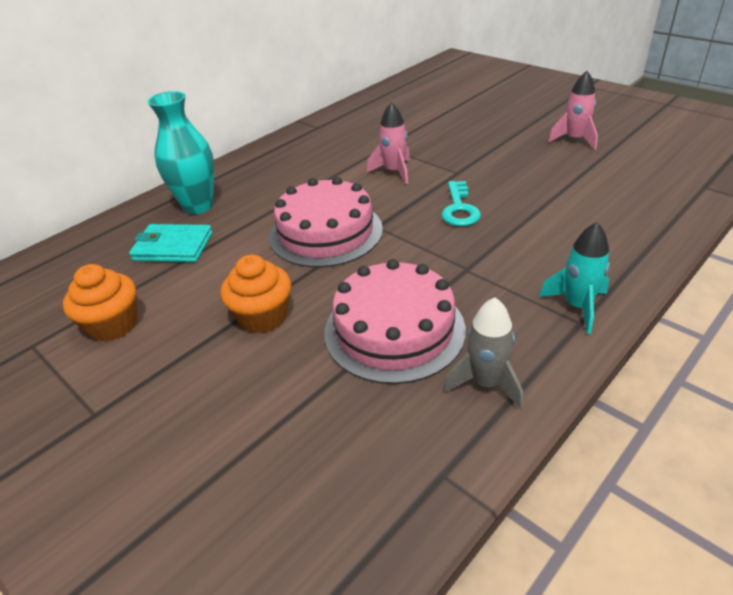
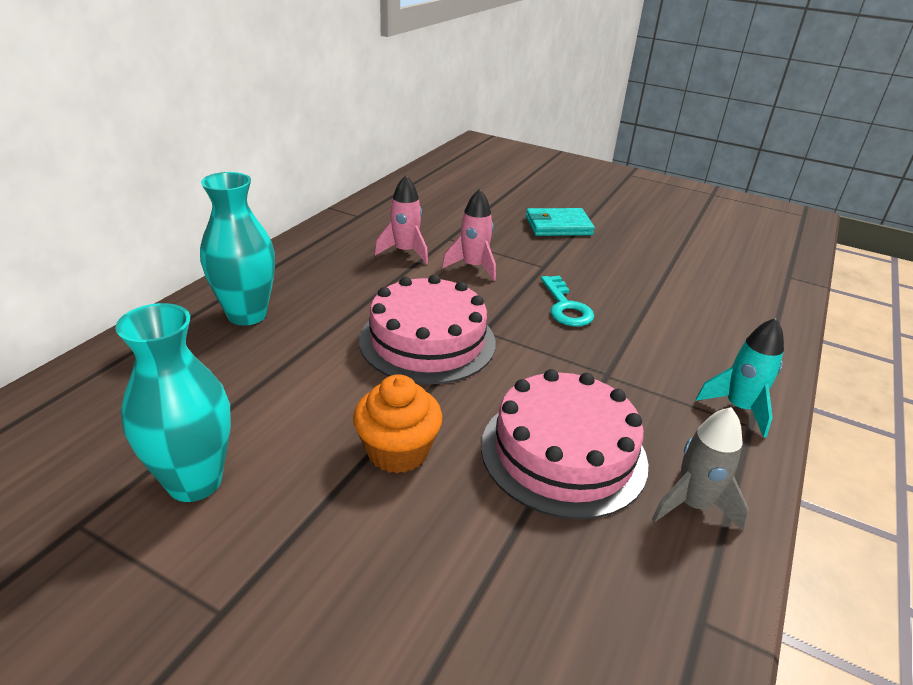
camera: 20 degrees left, 5 degrees down
(113, 325) = (195, 482): orange cupcake -> turquoise vase
(173, 247) = (235, 369): turquoise wallet -> turquoise wallet (558, 226)
(574, 140) = (645, 230): pink rocket -> pink rocket (405, 252)

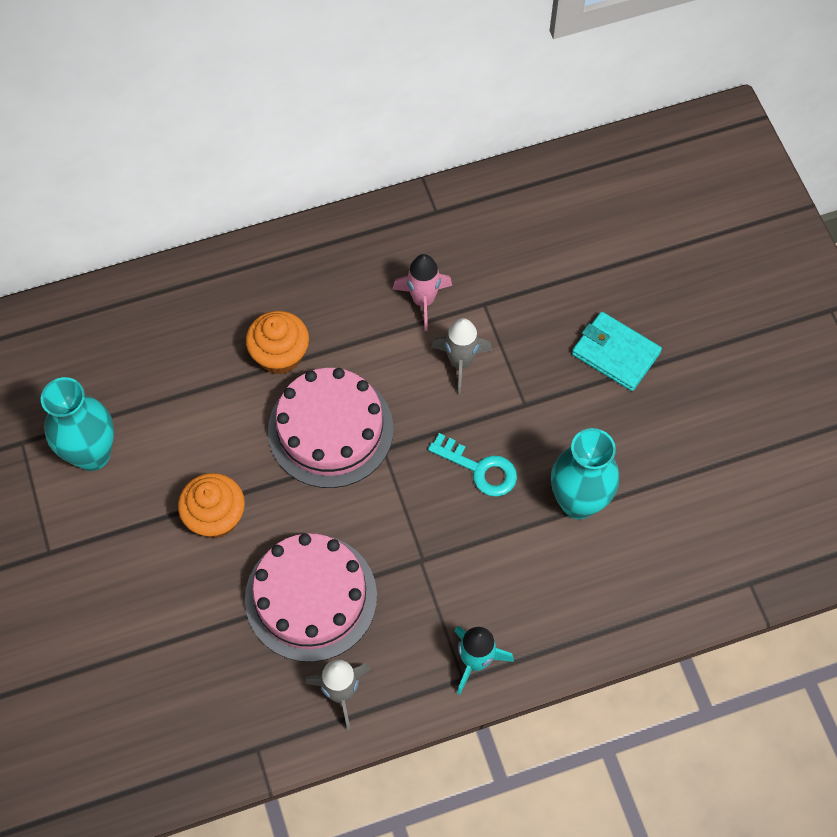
camera: 45 degrees right, 30 degrees up
(247, 315) = (231, 307): turquoise vase -> turquoise vase (578, 502)
(327, 321) = (280, 355): none -> orange cupcake
(473, 267) = (460, 363): pink rocket -> grey rocket
(566, 307) = (480, 469): turquoise key -> turquoise key turned 90 degrees counterclockwise

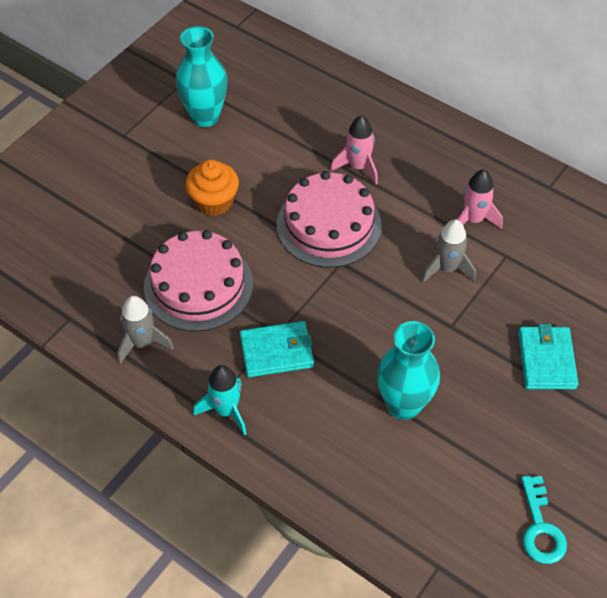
camera: 55 degrees right, 10 degrees down
(280, 355) = (358, 167): orange cupcake -> pink rocket
(442, 573) = (277, 351): none -> turquoise wallet
(480, 469) = (375, 328): turquoise key -> turquoise key (540, 528)

